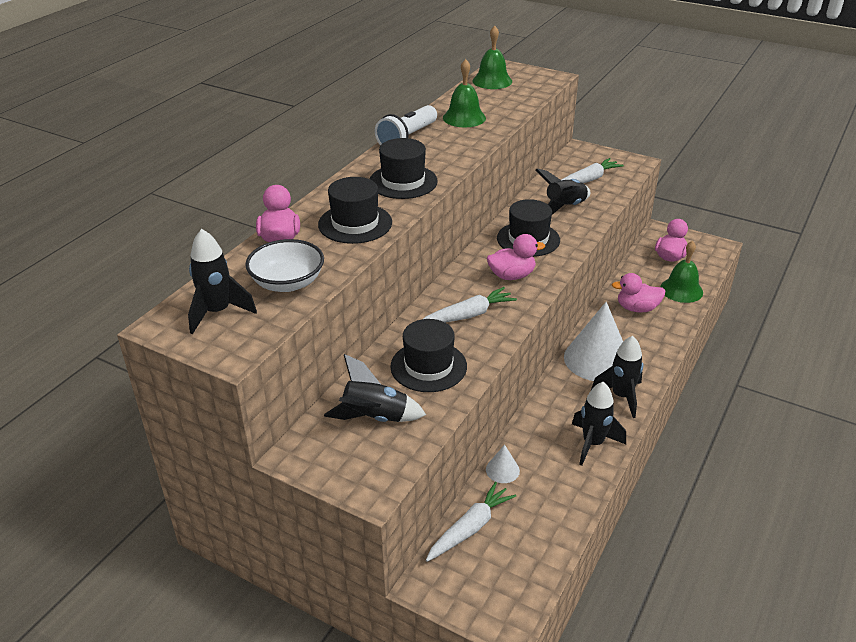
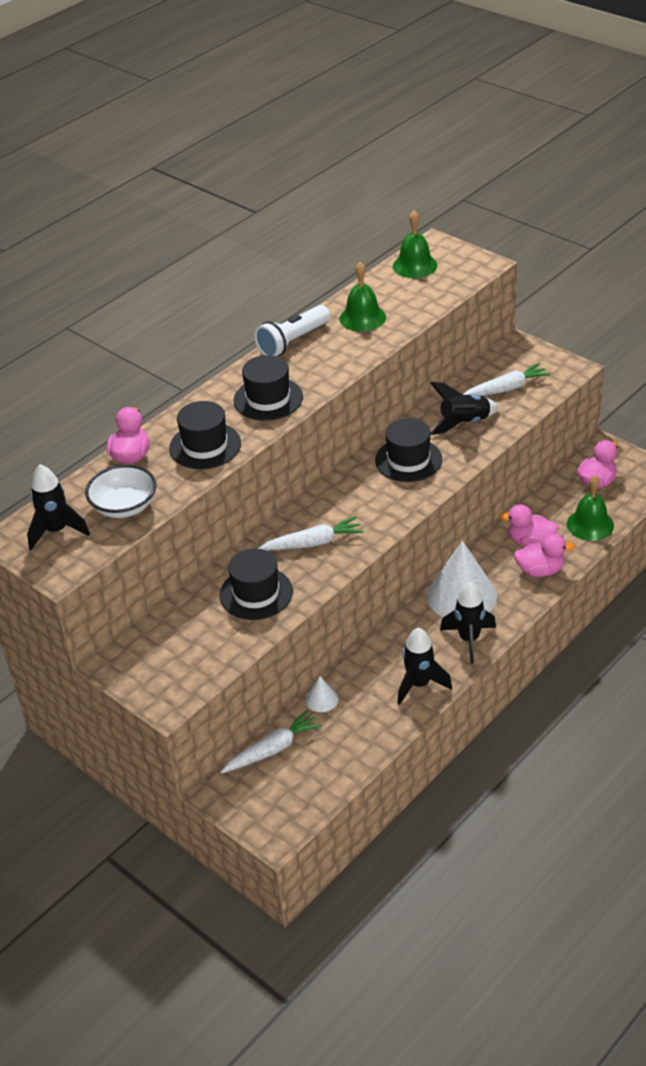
camera: 15 degrees right, 5 degrees up
(374, 418) = (190, 639): black rocket -> none
(512, 276) = (373, 502): pink duck -> pink duck (540, 570)

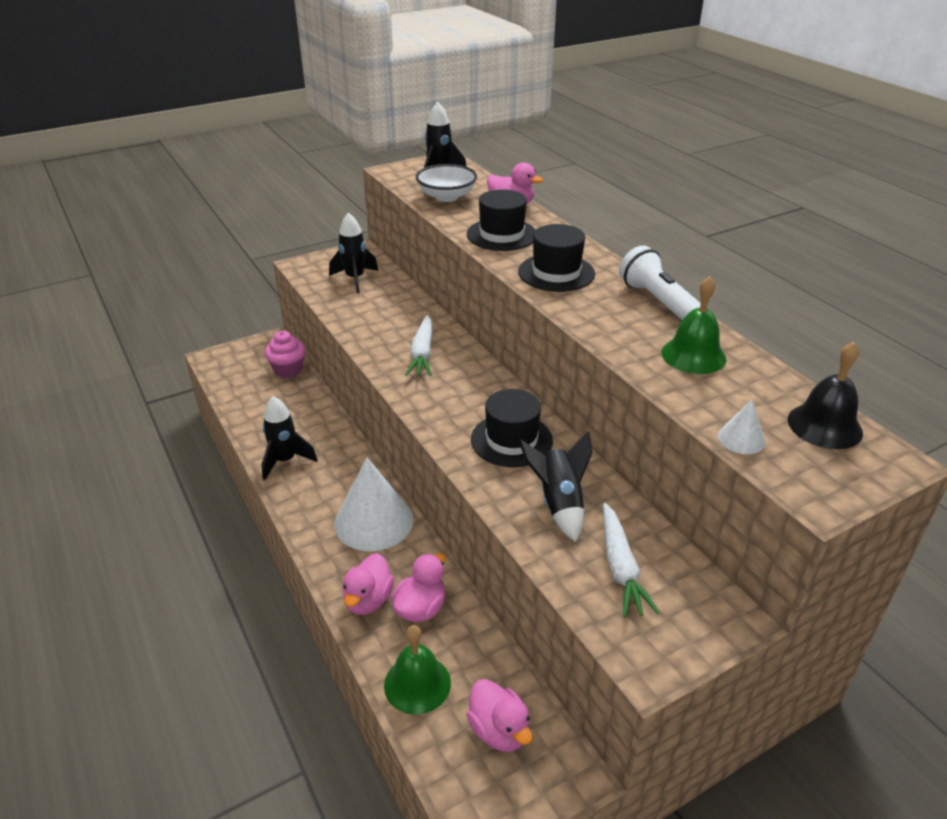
camera: 105 degrees right, 5 degrees down
(256, 593) = (381, 315): black hat -> none
(272, 749) = (288, 370): white carrot -> pink cupcake
(322, 699) = (316, 403): white cone -> white cone (741, 439)
(415, 265) = (824, 425): green bell -> black bell
(469, 639) = (312, 509): black rocket -> black rocket (355, 279)

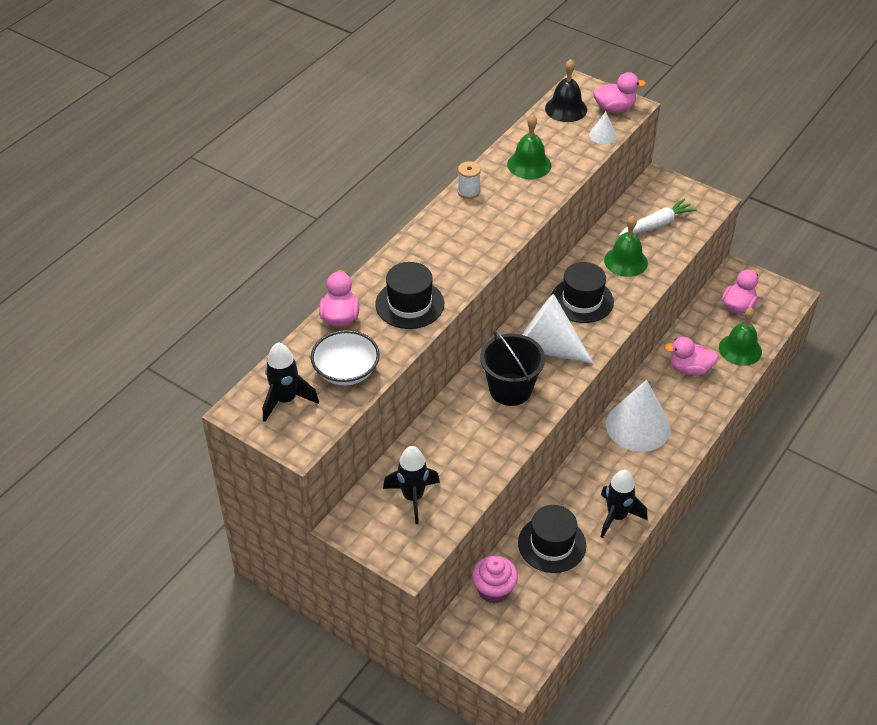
camera: 115 degrees left, 10 degrees up
(368, 600) = (704, 397): pink duck -> pink duck (614, 108)
(422, 353) = (510, 389): white carrot -> black bucket
(459, 391) = (546, 347): none -> white cone
(556, 273) = (459, 252): black hat -> black hat (552, 544)
(559, 503) = (625, 261): black rocket -> green bell
(658, 302) = (468, 191): white flashlight -> white spool

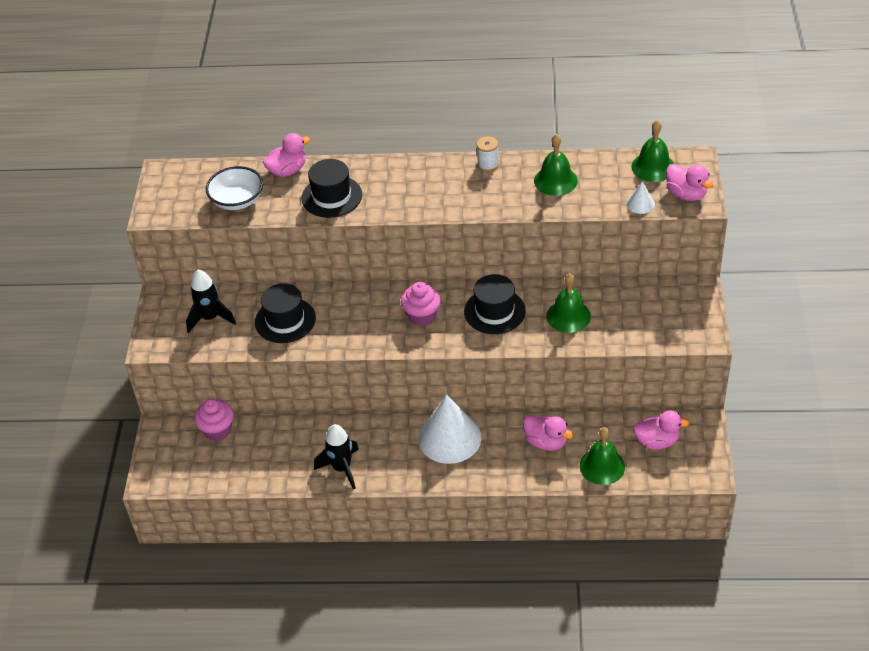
camera: 60 degrees right, 0 degrees up
(286, 400) = (187, 187): black rocket -> none
(510, 389) = (358, 317): black bucket -> none
(546, 347) = (422, 316): white cone -> pink cupcake
(552, 544) = (284, 442): black hat -> black hat (285, 320)
(566, 109) = (653, 167): black bell -> green bell
(656, 225) = (635, 314): white carrot -> none
(689, 369) = (546, 442): pink duck -> pink duck turned 150 degrees clockwise

